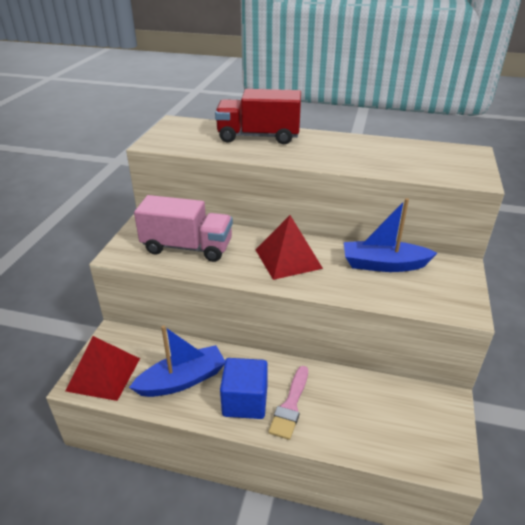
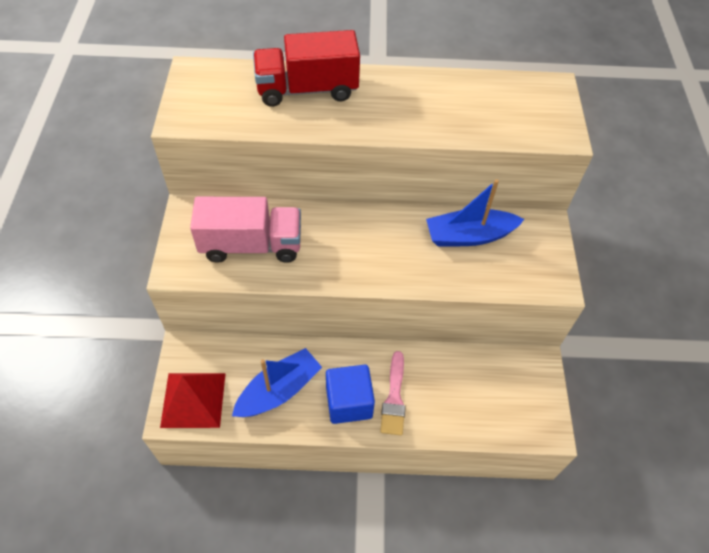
camera: 15 degrees left, 20 degrees up
(288, 258) = (368, 244): red pyramid -> none

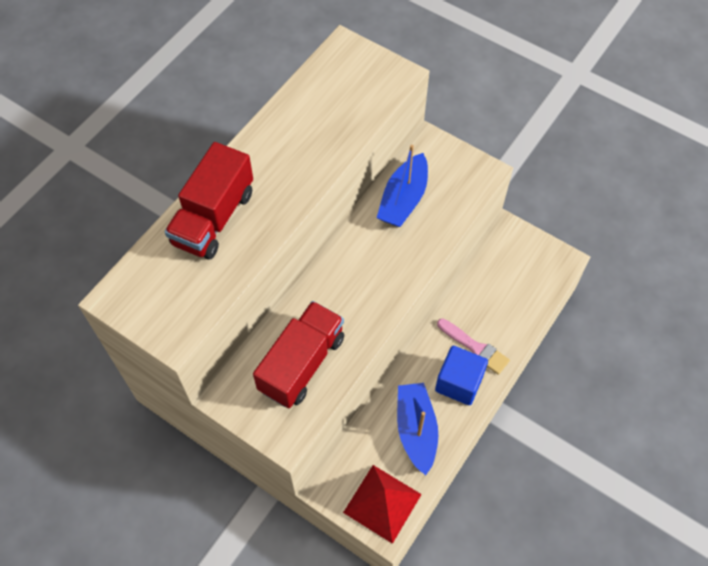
camera: 55 degrees left, 5 degrees up
(251, 245) = (301, 364): pink truck -> red truck

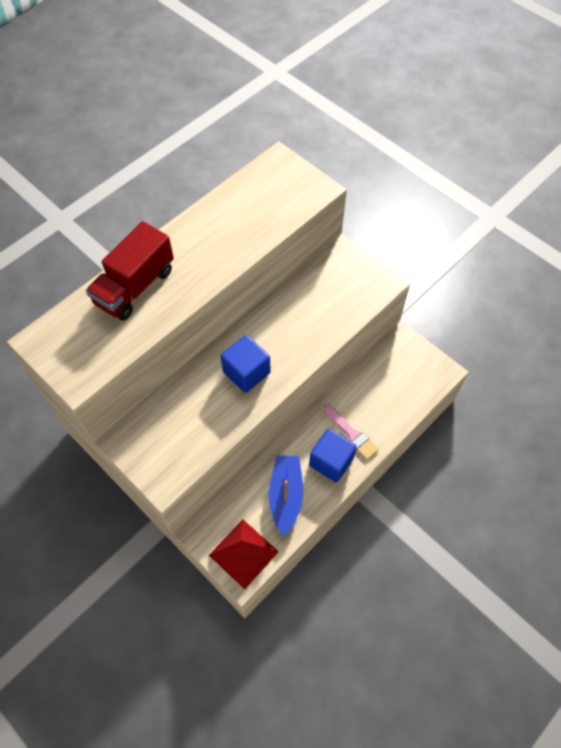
camera: 10 degrees right, 0 degrees up
(301, 364) = (191, 422): red truck -> none
(351, 296) = (246, 372): none -> blue cube
(403, 199) = (309, 297): blue boat -> none

